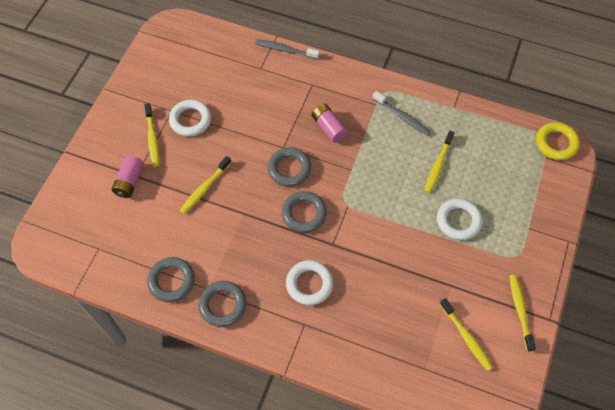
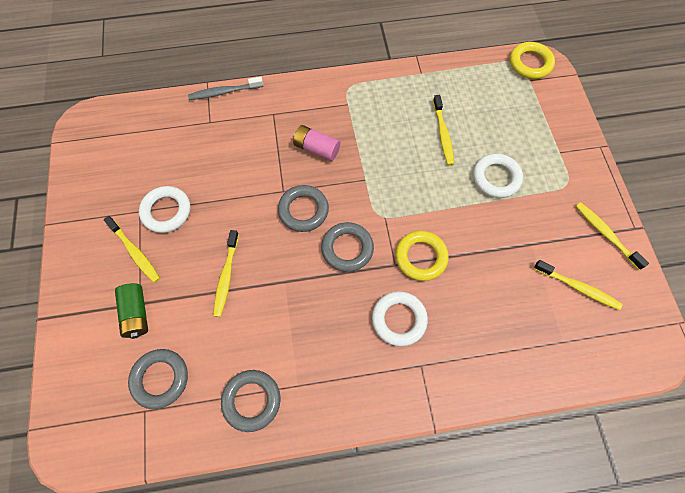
camera: 30 degrees left, 5 degrees up
(129, 181) = (136, 314): pink battery -> green battery
(223, 305) = (324, 395): grey ring -> grey ring (160, 379)
(356, 249) = (421, 257): none -> yellow ring
(402, 117) = (380, 104): grey toothbrush -> none

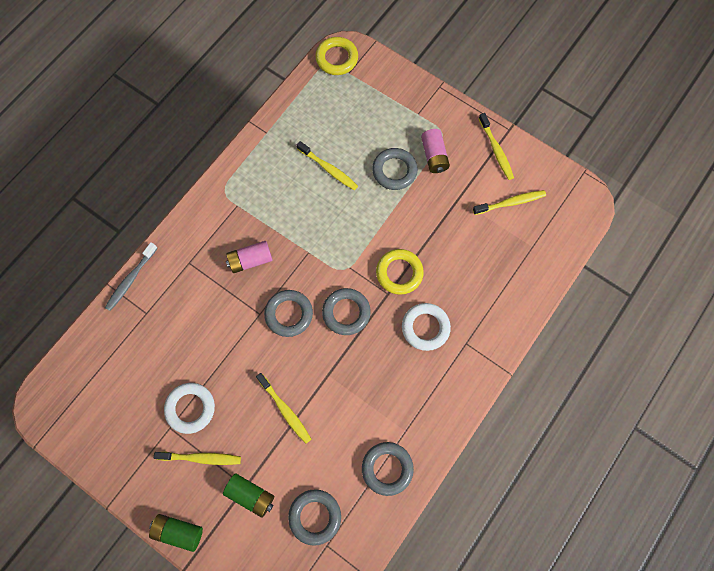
camera: 45 degrees left, 5 degrees up
(64, 288) = (178, 531): none -> green battery
(496, 178) = (394, 171): white ring -> grey ring
(542, 194) = (434, 156): none -> pink battery
(605, 234) = (496, 150): yellow toothbrush -> yellow toothbrush turned 120 degrees counterclockwise

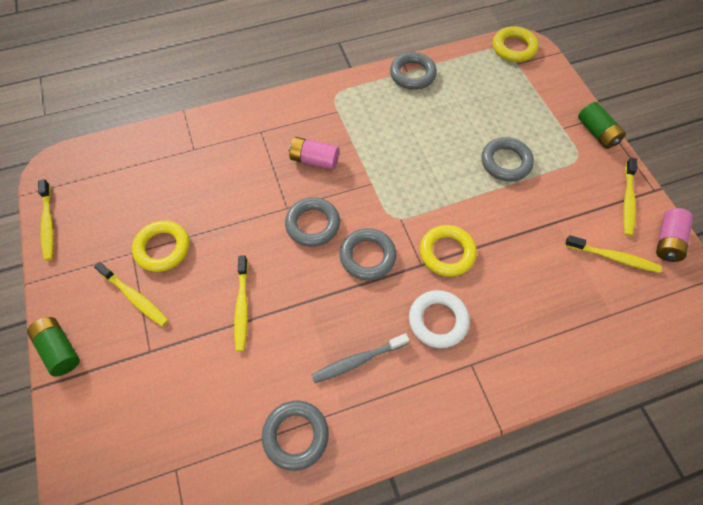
camera: 35 degrees right, 10 degrees down
(131, 279) = (204, 117): grey toothbrush -> grey toothbrush (358, 361)
(190, 408) = (163, 248): white ring -> yellow ring
(251, 495) = (148, 363): green battery -> green battery (597, 133)
(315, 516) = (188, 430): grey ring -> grey ring (412, 74)
(328, 169) = (442, 127): yellow toothbrush -> yellow toothbrush (48, 224)
(434, 156) = (556, 171): pink battery -> pink battery (667, 241)

